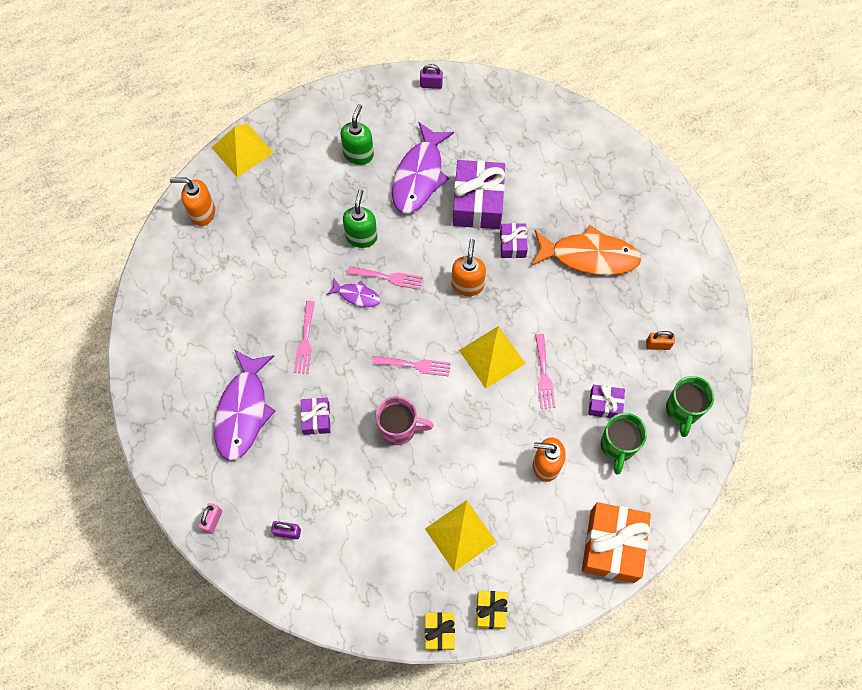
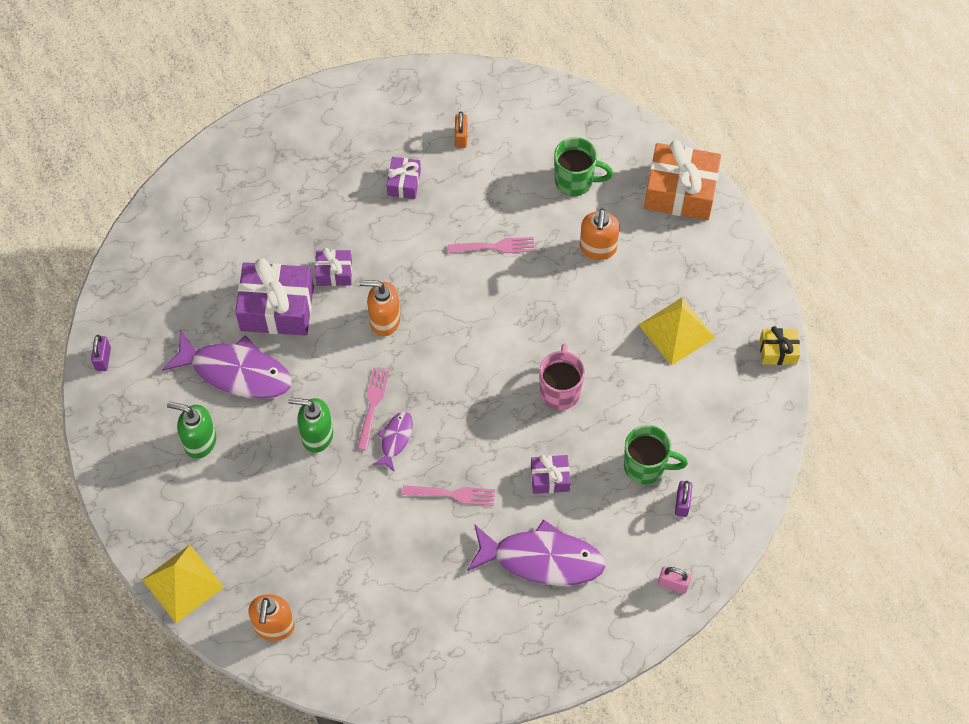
camera: 90 degrees left, 5 degrees down
(415, 365) = (484, 375): pink fork -> none
(491, 611) = (753, 303): yellow gift -> none
(492, 356) = (474, 297): yellow pyramid -> none
(589, 256) = (352, 196): orange fish -> none
(605, 404) = (529, 190): purple gift -> purple gift (404, 183)
(682, 410) = (534, 120): green mug -> green mug (646, 467)

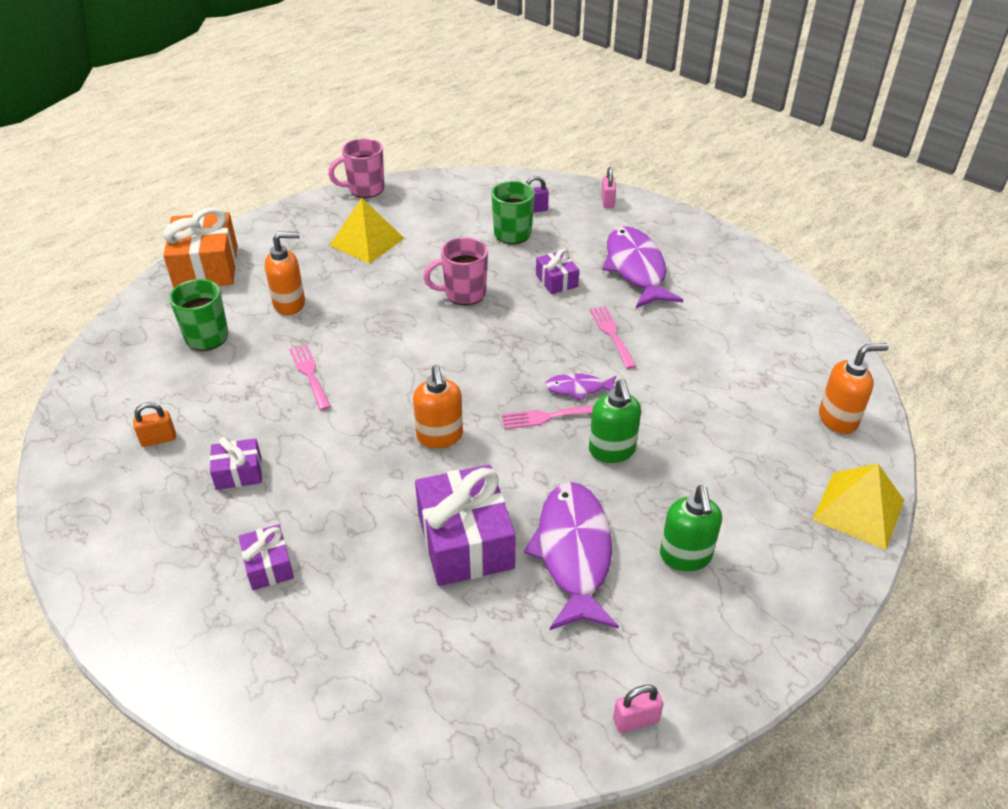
camera: 110 degrees left, 20 degrees down
(103, 359) = (635, 720): purple padlock -> pink padlock
(334, 273) = (392, 500): purple gift -> purple gift (268, 565)
(778, 351) = (365, 189): yellow gift -> pink mug

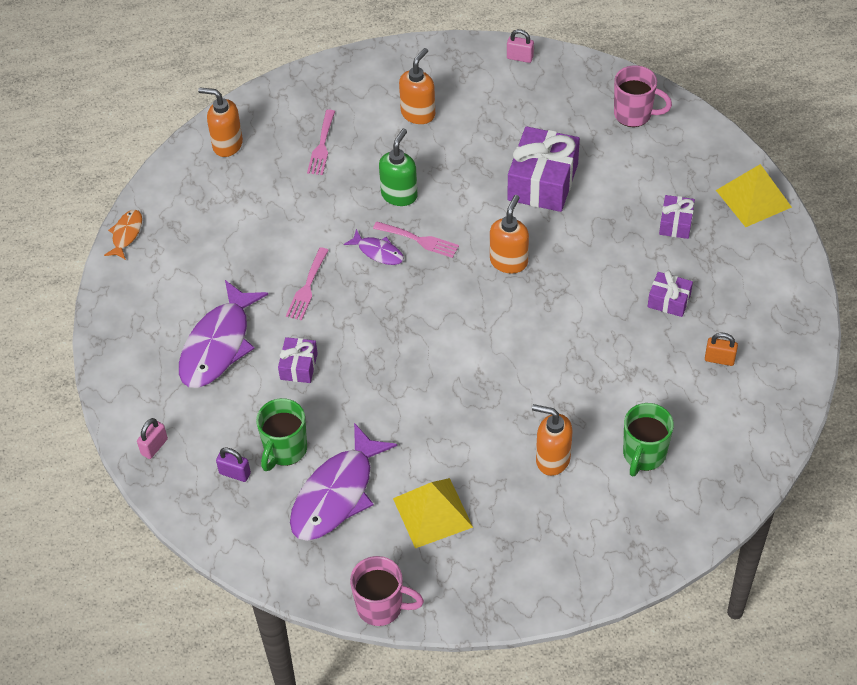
camera: 145 degrees left, 10 degrees up
(206, 267) = (610, 556): orange gift -> none
(309, 374) = (574, 367): pink fork -> pink fork (322, 146)
(463, 294) = (391, 392): pink mug -> pink mug (634, 114)
(574, 553) = (482, 145): purple fish -> purple fish (336, 494)
(685, 556) = (418, 114): green soap dispenser -> orange soap dispenser
(812, 307) = (126, 234): none -> orange fish
(858, 509) = (288, 90): yellow pyramid -> yellow pyramid (753, 198)

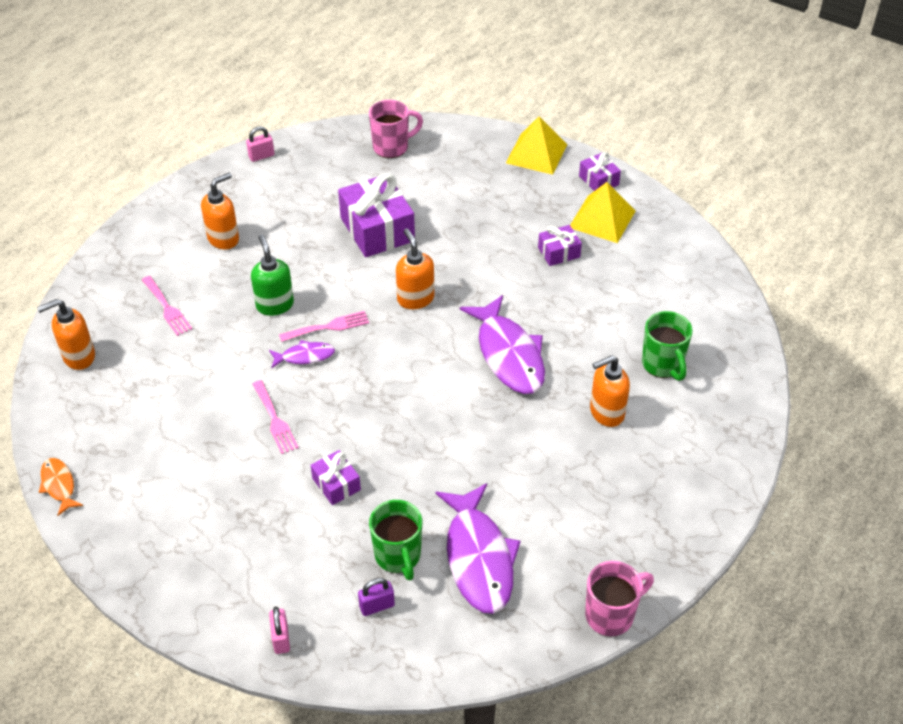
camera: 45 degrees left, 5 degrees down
(218, 345) = (247, 516): purple fish -> purple fish (508, 354)
(418, 114) = (224, 239): orange soap dispenser -> orange soap dispenser turned 60 degrees clockwise
(432, 512) = (566, 515): yellow pyramid -> yellow pyramid (602, 219)
(676, 223) = (504, 200): purple gift -> purple gift (598, 180)
(719, 359) = (636, 268): orange padlock -> none

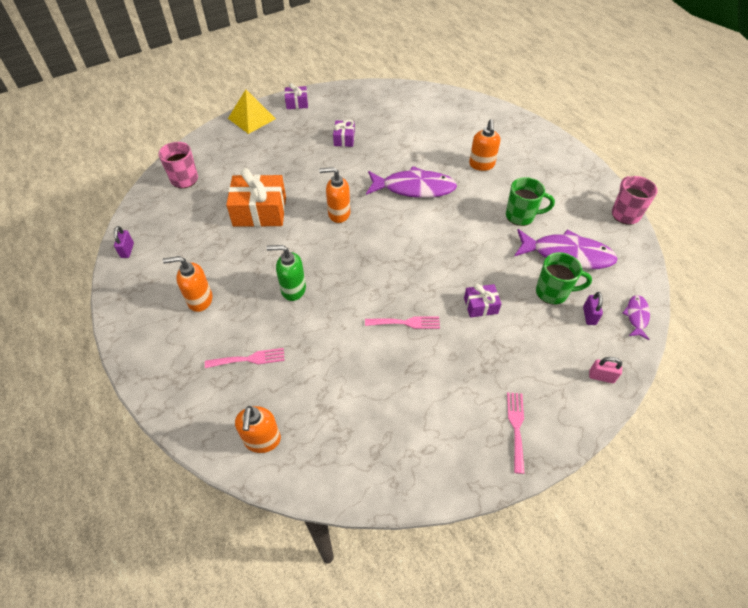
camera: 65 degrees left, 5 degrees up
(59, 485) = (401, 492): orange fish -> none
(224, 239) = (199, 300): orange soap dispenser -> orange soap dispenser turned 75 degrees counterclockwise
(261, 156) = (127, 250): pink padlock -> purple padlock
(305, 356) = (355, 287): purple fish -> purple fish (636, 316)
(328, 327) = (335, 266): pink fork -> pink fork (516, 427)
(377, 229) = (260, 211): purple gift -> orange gift
(602, 219) = (329, 113): yellow pyramid -> none
(662, 365) = (458, 132): green mug -> green mug (521, 216)

